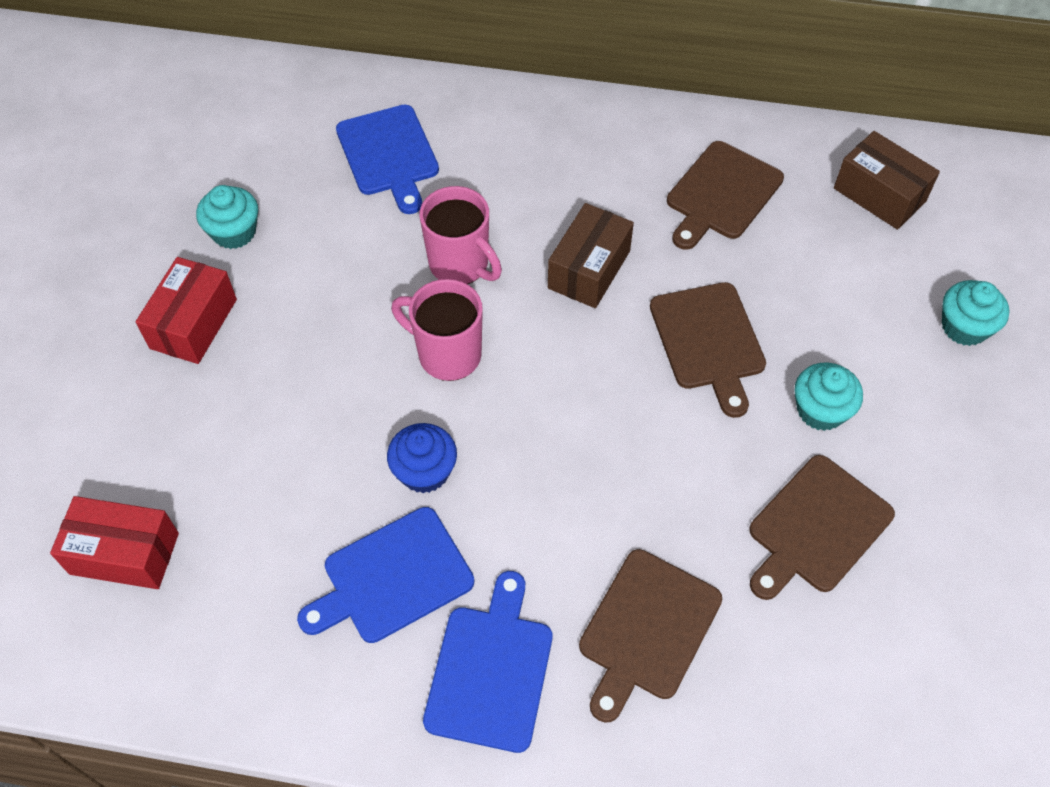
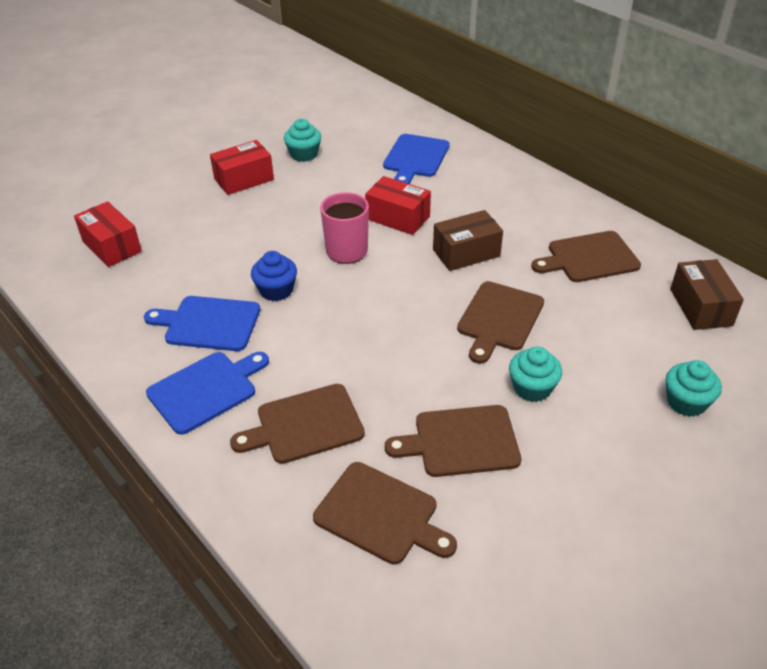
camera: 40 degrees right, 15 degrees down
(460, 265) = (398, 218): pink mug -> red box
(826, 675) = (381, 515): none -> brown cutting board

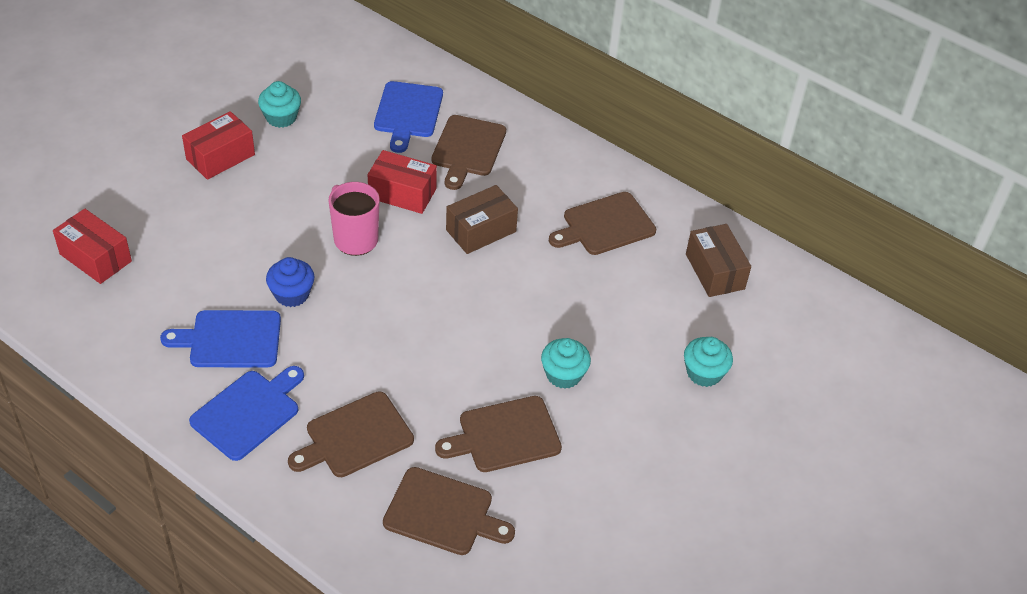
camera: 15 degrees left, 5 degrees up
(499, 319) = (524, 304): brown cutting board -> brown cutting board (468, 149)

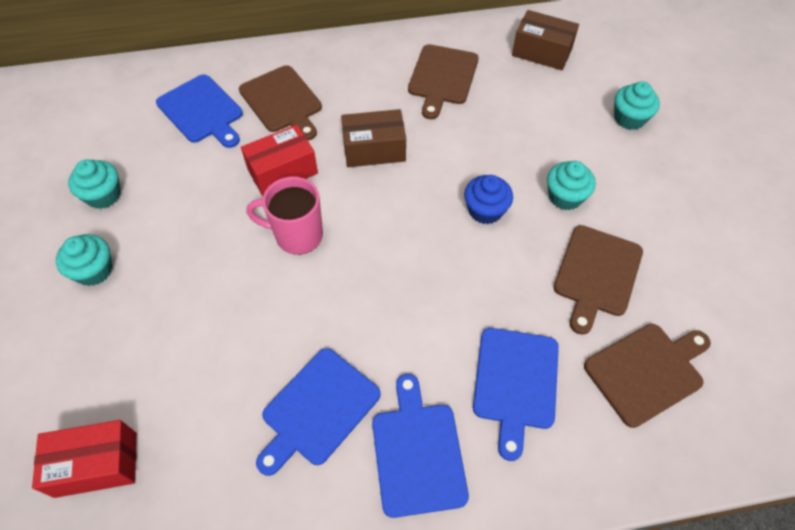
camera: 45 degrees left, 10 degrees up
(220, 157) = (94, 270): red box -> turquoise cupcake
(292, 294) = (312, 323): blue cupcake -> blue cupcake (485, 210)
(355, 437) = (515, 383): brown cutting board -> blue cutting board
(481, 231) = (374, 149): brown box -> brown box turned 75 degrees clockwise

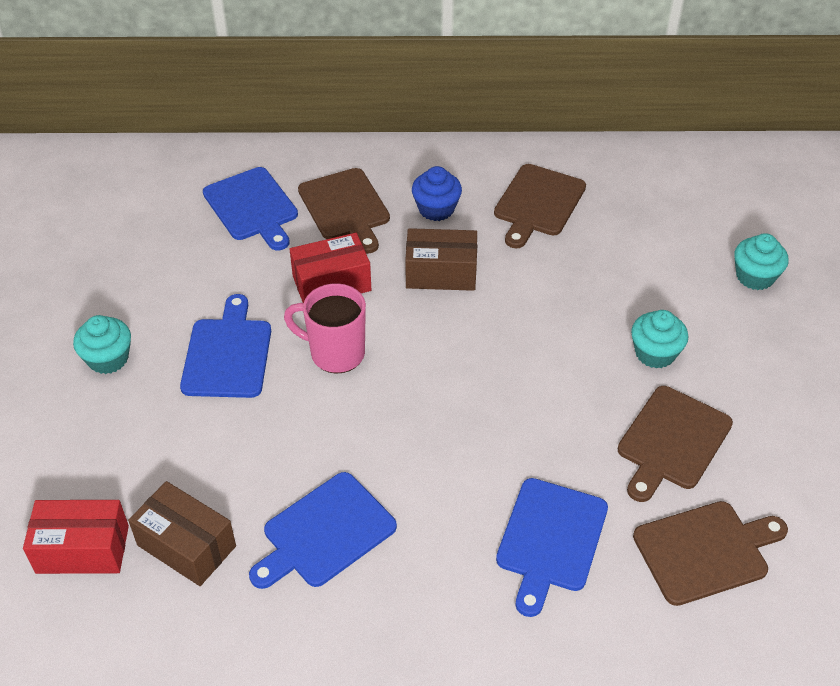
camera: 10 degrees right, 10 degrees down
(103, 195) = (129, 283): turquoise cupcake -> none
(417, 452) = (425, 592): blue cutting board -> blue cutting board (227, 354)
(485, 210) = (556, 355): blue cupcake -> blue cupcake (436, 209)
(542, 52) = (665, 188): brown box -> brown box (186, 545)

